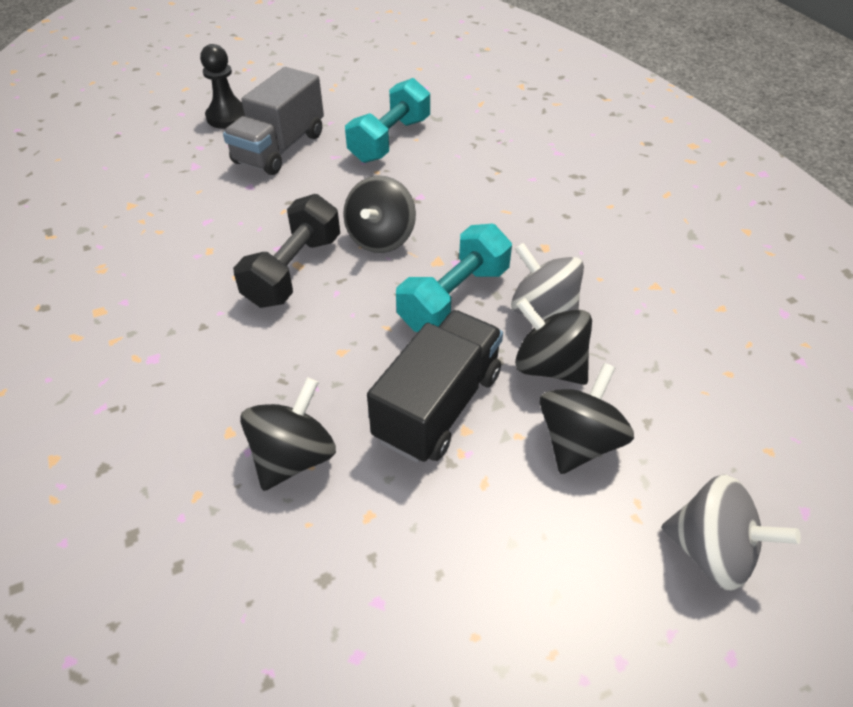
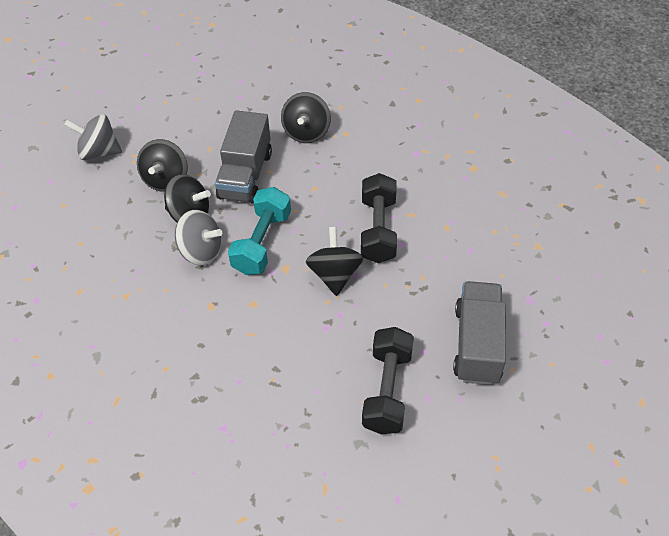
camera: 160 degrees right, 5 degrees up
(228, 117) = (558, 371): black pawn -> none
(390, 140) = (387, 390): turquoise dumbbell -> black dumbbell
(438, 406) = (245, 175): black truck -> grey truck

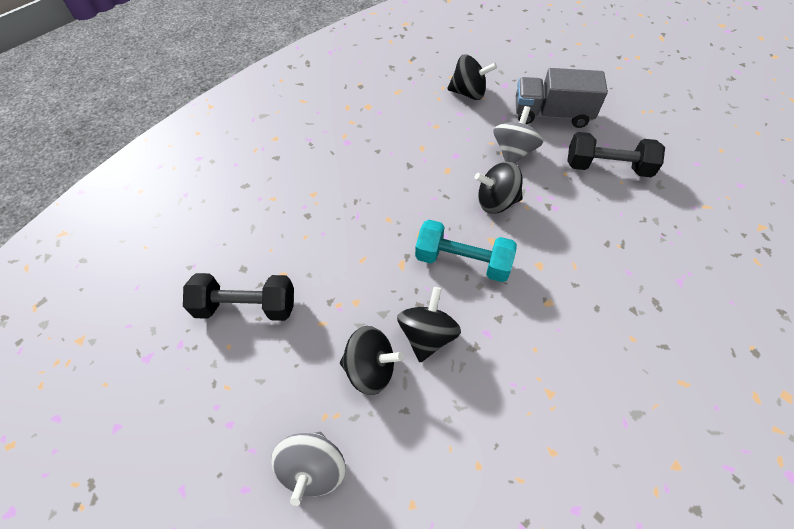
camera: 90 degrees left, 5 degrees up
(201, 251) = (479, 318): grey spinning top -> grey spinning top (513, 152)
(245, 175) = (368, 282): grey truck -> none
(306, 132) = (307, 227): black spinning top -> black spinning top (468, 93)
(378, 230) = (441, 170): black dumbbell -> black dumbbell (246, 306)

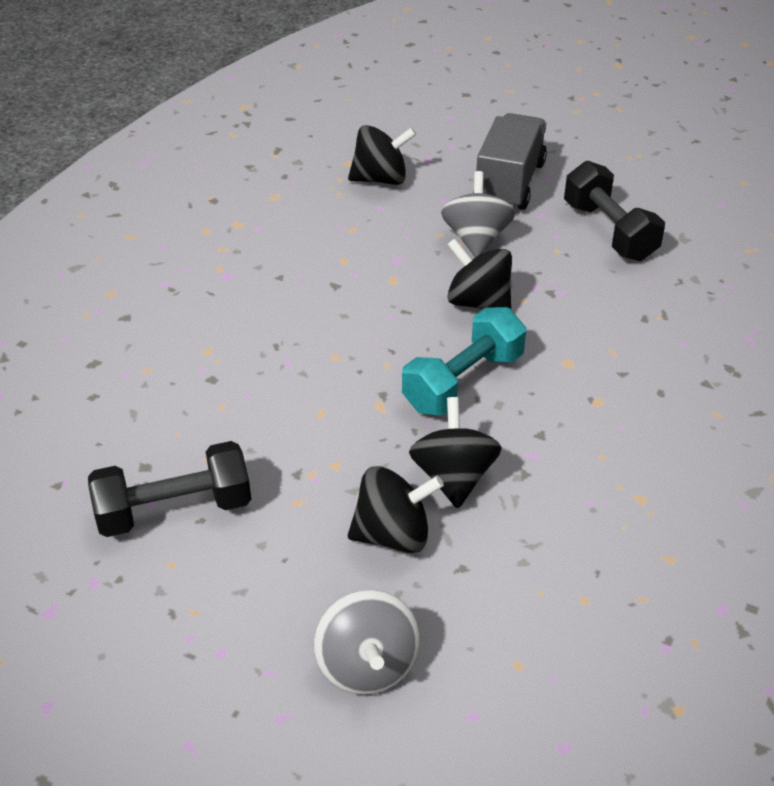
camera: 20 degrees left, 15 degrees down
(462, 261) = (463, 382): turquoise dumbbell -> turquoise dumbbell turned 45 degrees counterclockwise
(496, 201) = (478, 302): black spinning top -> black spinning top turned 60 degrees clockwise
(551, 114) = (509, 184): grey truck -> grey truck turned 120 degrees clockwise
(607, 167) = (609, 231): black dumbbell -> black dumbbell turned 75 degrees clockwise

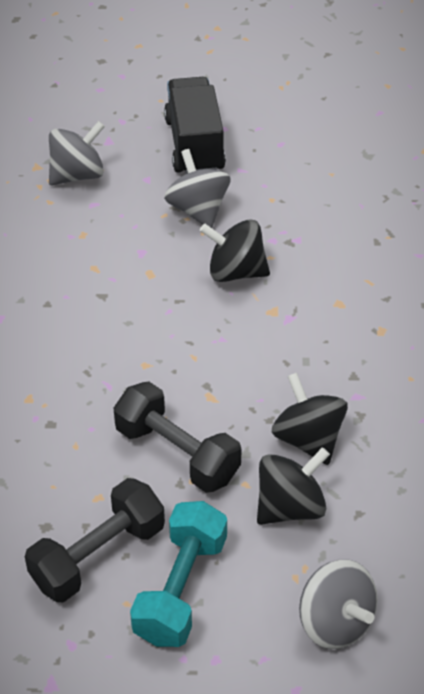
camera: 25 degrees left, 5 degrees up
(380, 179) = (77, 175): black spinning top -> grey spinning top
(463, 382) = (266, 351): turquoise dumbbell -> turquoise dumbbell (180, 589)
(509, 184) = (194, 145): grey truck -> black truck
(609, 231) = (304, 167): black dumbbell -> black dumbbell (177, 453)

